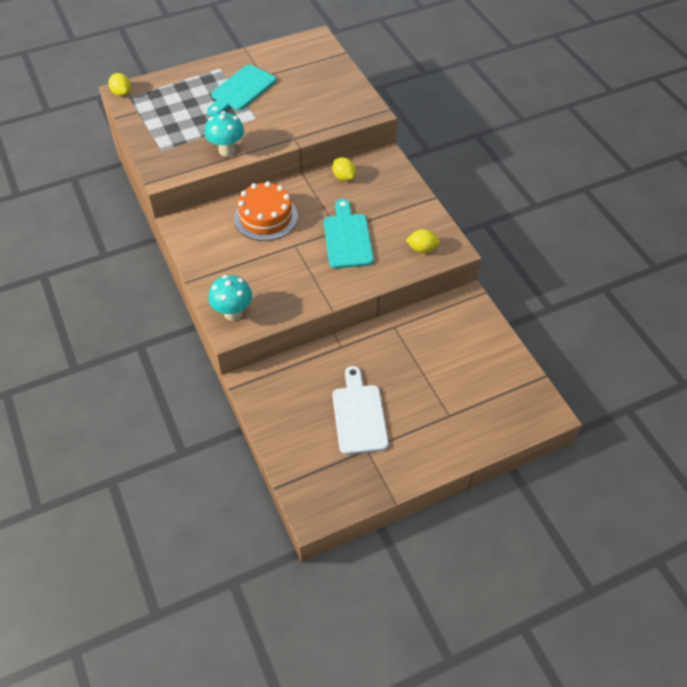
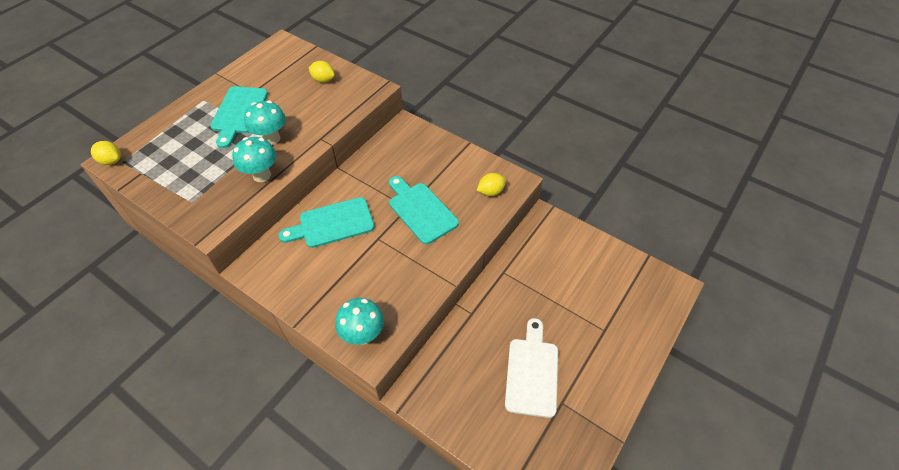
camera: 30 degrees left, 0 degrees up
(254, 123) = (271, 138): none -> turquoise mushroom
(266, 217) = (332, 224): orange cake -> turquoise cutting board
(343, 177) = (379, 156): yellow lemon -> yellow lemon (323, 80)
(359, 415) = (532, 372): white cutting board -> white cutting board turned 45 degrees clockwise

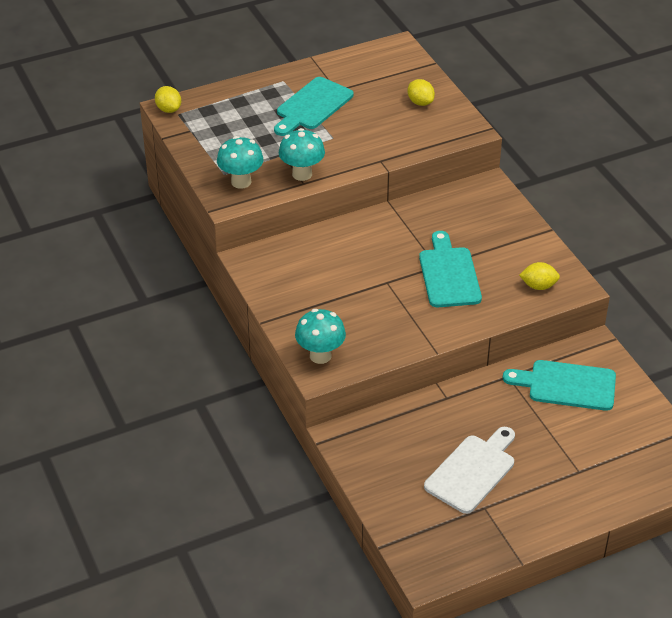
camera: 30 degrees right, 10 degrees down
(271, 138) = (331, 143): turquoise mushroom -> turquoise mushroom (241, 182)
(332, 224) = (349, 251): turquoise cutting board -> turquoise cutting board (567, 385)

